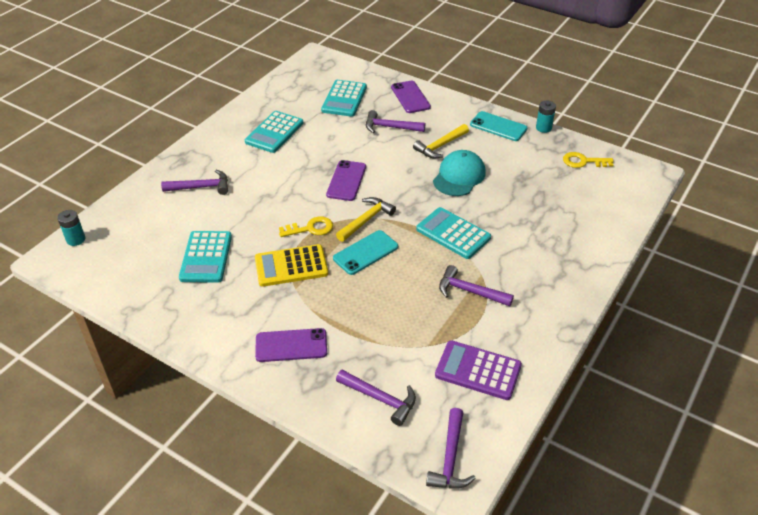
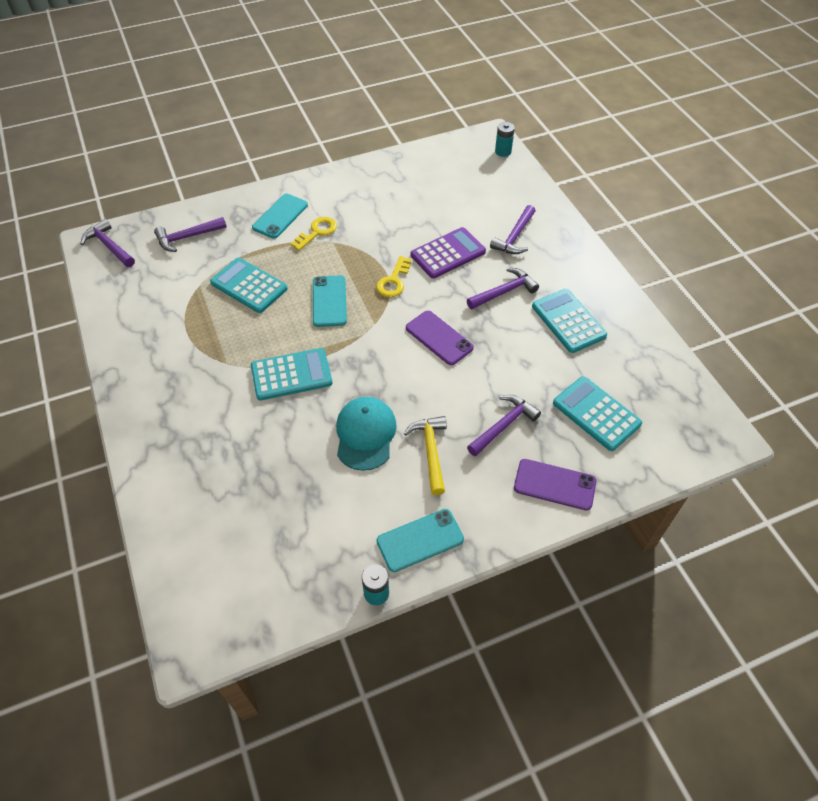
camera: 125 degrees right, 10 degrees up
(206, 257) = (417, 208): turquoise calculator -> turquoise calculator (249, 286)
(291, 266) = (359, 250): yellow calculator -> none
(291, 345) = (280, 216): purple phone -> turquoise phone
(366, 220) = (369, 323): yellow hammer -> none
(459, 176) = (365, 434): turquoise cap -> turquoise cap turned 150 degrees counterclockwise
(469, 291) = (218, 342): purple hammer -> purple hammer (504, 291)
(478, 370) = (147, 299): purple calculator -> purple calculator (448, 253)
(583, 161) = (279, 583): yellow key -> yellow key (317, 232)

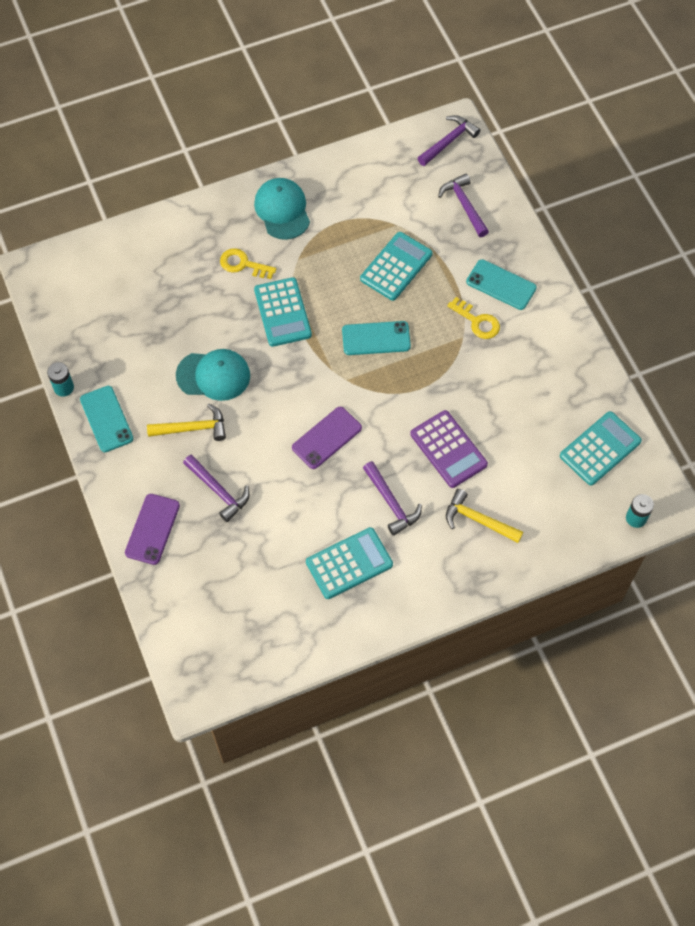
camera: 90 degrees right, 10 degrees up
(160, 377) = (282, 210): none -> turquoise cap
(393, 281) = (405, 396): yellow key -> yellow key (243, 264)
(514, 237) = (478, 520): purple hammer -> yellow hammer
(596, 413) = (229, 575): turquoise calculator -> turquoise calculator (600, 449)

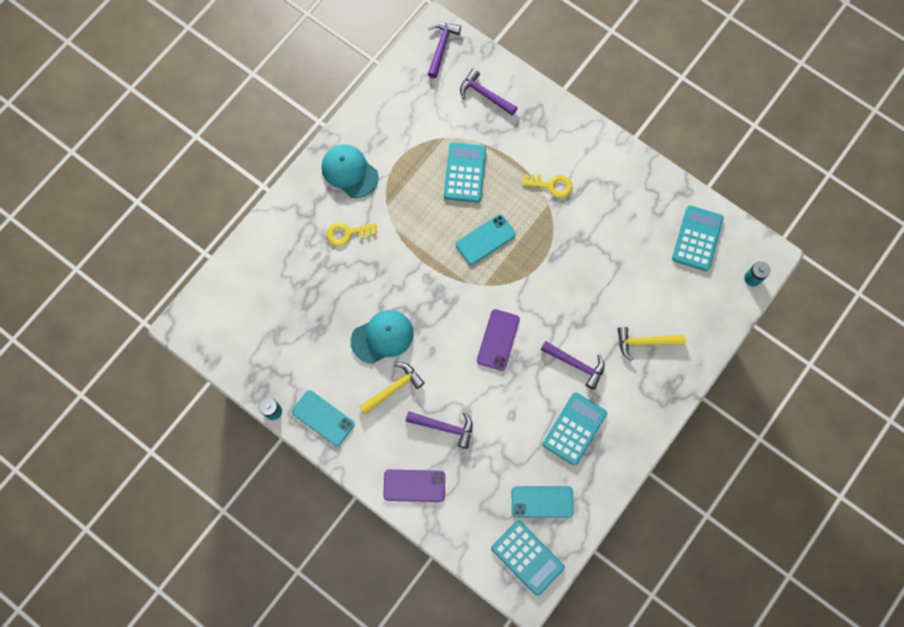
camera: 30 degrees left, 10 degrees up
(152, 529) = (414, 485): purple phone -> purple phone turned 75 degrees counterclockwise
(282, 312) = (402, 257): turquoise calculator -> turquoise calculator (527, 557)
(448, 449) = (591, 299): purple calculator -> none
(501, 285) = (551, 146): turquoise phone -> turquoise phone (542, 501)

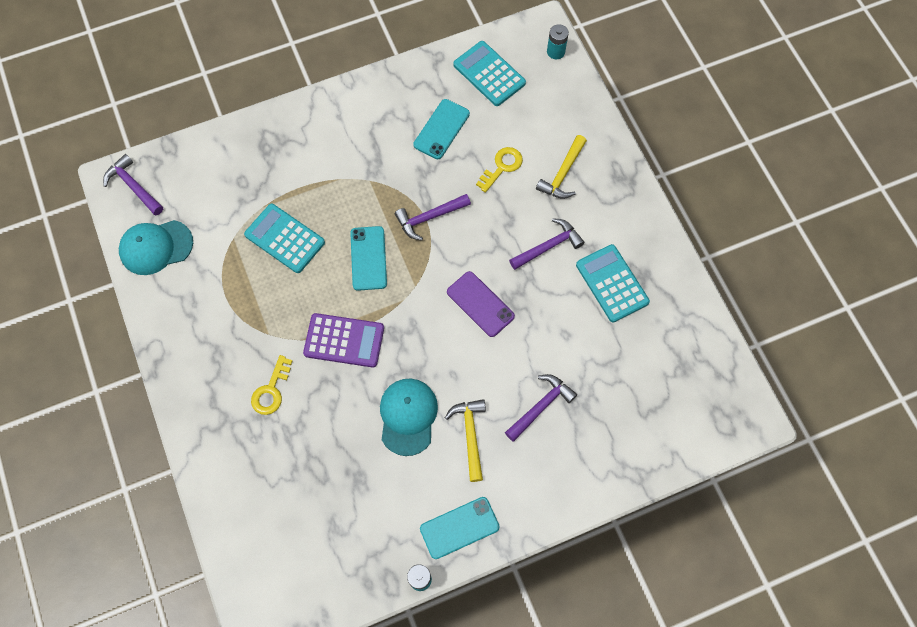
camera: 60 degrees left, 5 degrees down
(349, 172) = (204, 351): turquoise cap -> turquoise cap (156, 247)
(412, 260) = (344, 340): none -> purple calculator
(414, 485) = (585, 470): purple phone -> none
(484, 95) = (215, 174): purple hammer -> purple hammer (429, 218)
(527, 557) = (717, 399): turquoise calculator -> none
(542, 501) = (668, 354): turquoise phone -> turquoise phone (441, 129)
(551, 185) = (353, 167): yellow key -> yellow key (502, 167)

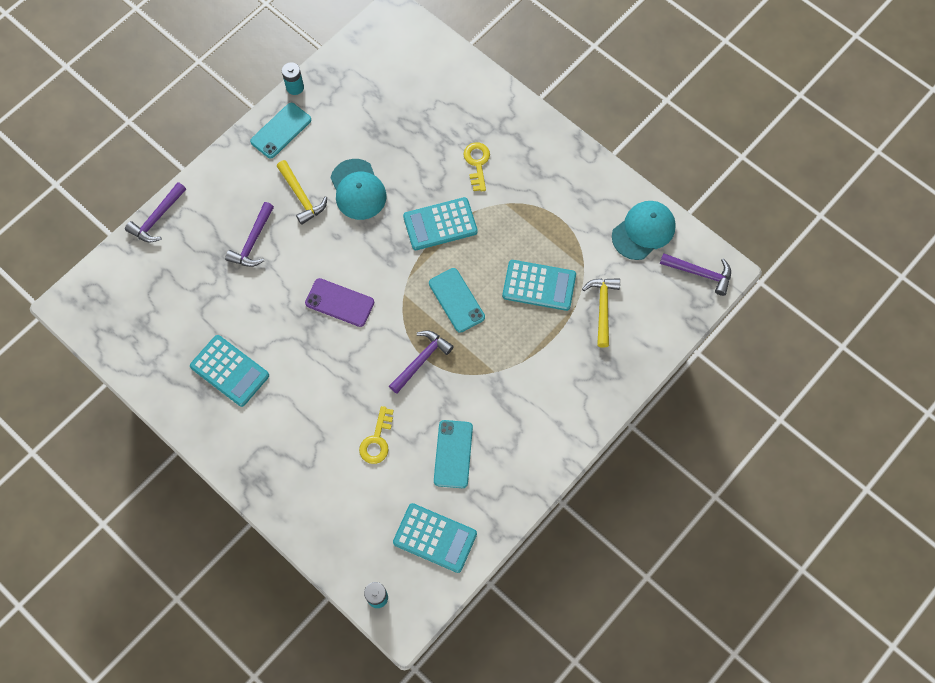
camera: 155 degrees right, 0 degrees up
(344, 340) = (440, 224): purple calculator -> turquoise calculator
(548, 246) = (300, 381): purple hammer -> purple hammer (157, 218)
(563, 174) = (315, 459): yellow hammer -> yellow hammer (602, 308)

